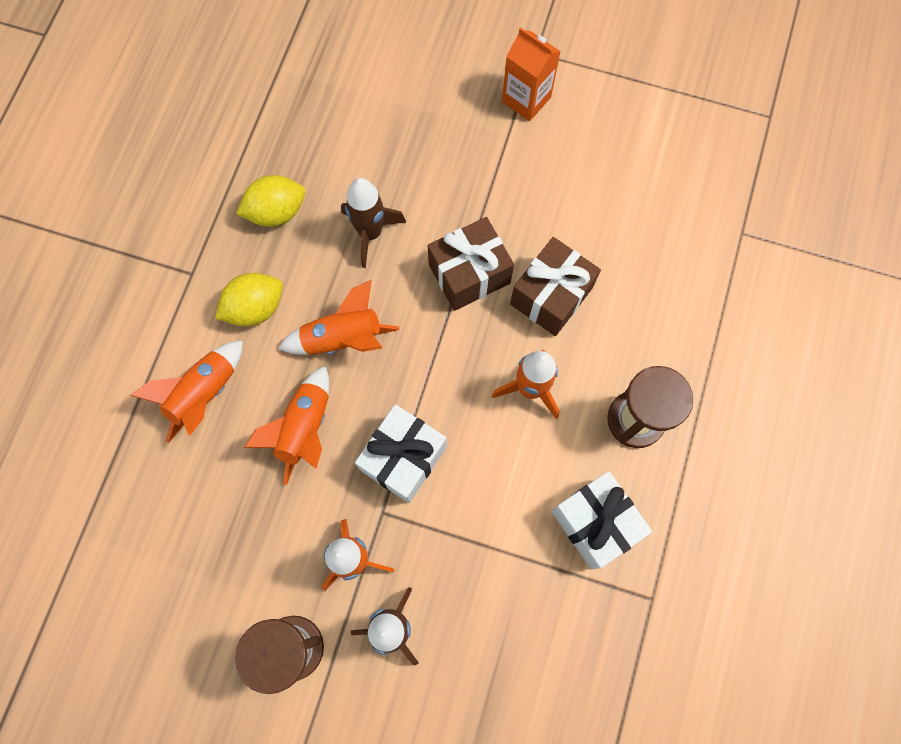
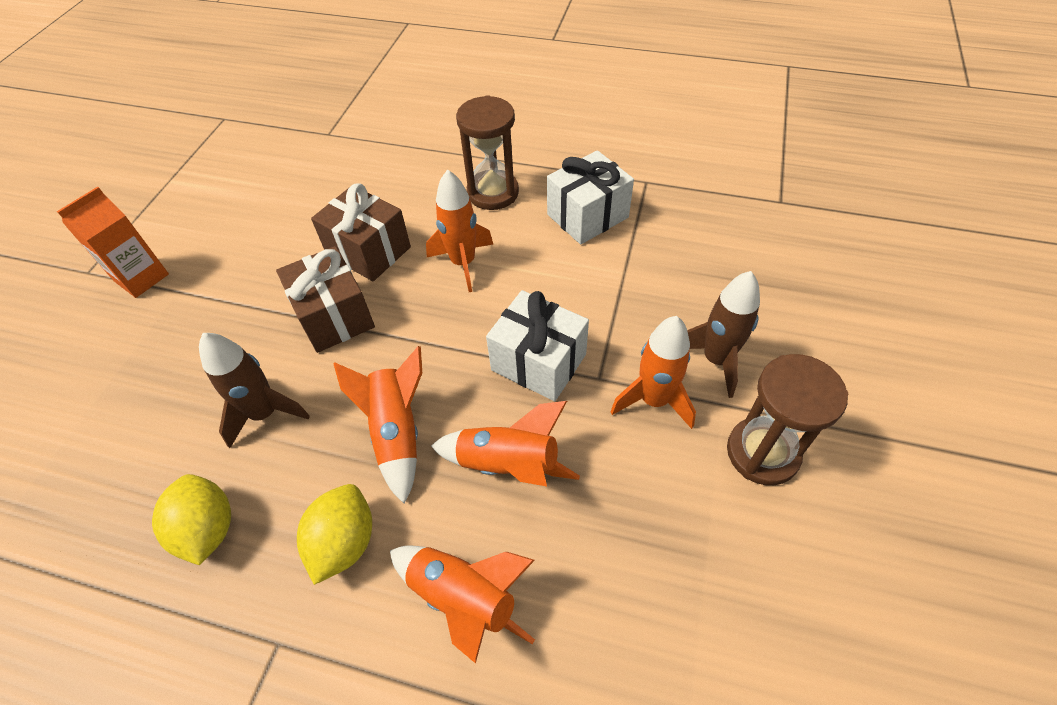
camera: 90 degrees left, 20 degrees down
(255, 308) = (344, 542): yellow lemon -> yellow lemon turned 45 degrees clockwise

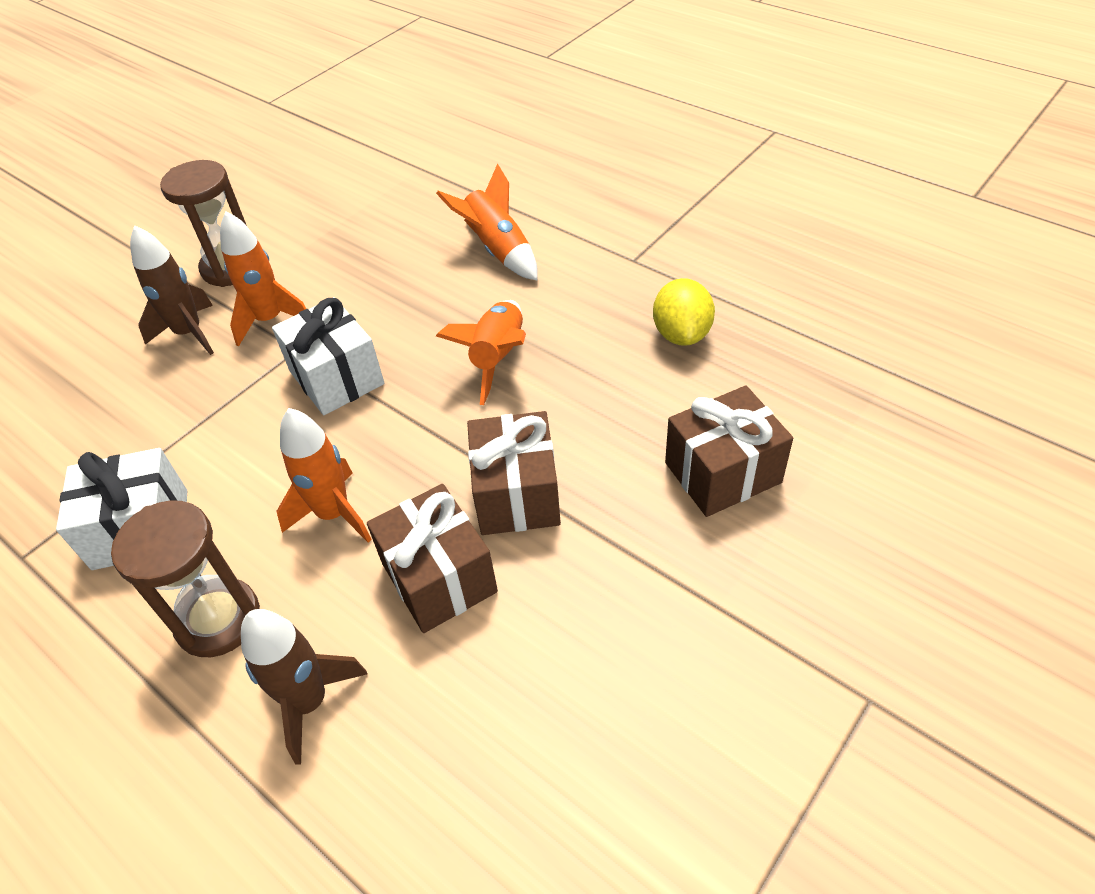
camera: 155 degrees left, 5 degrees down
(141, 277) = (775, 653): orange carton -> none
(169, 384) = (722, 472): none -> brown gift
(265, 413) = (618, 410): brown rocket -> brown rocket (309, 702)
(344, 542) = (570, 298): yellow lemon -> none
(508, 464) = (419, 310): orange rocket -> none

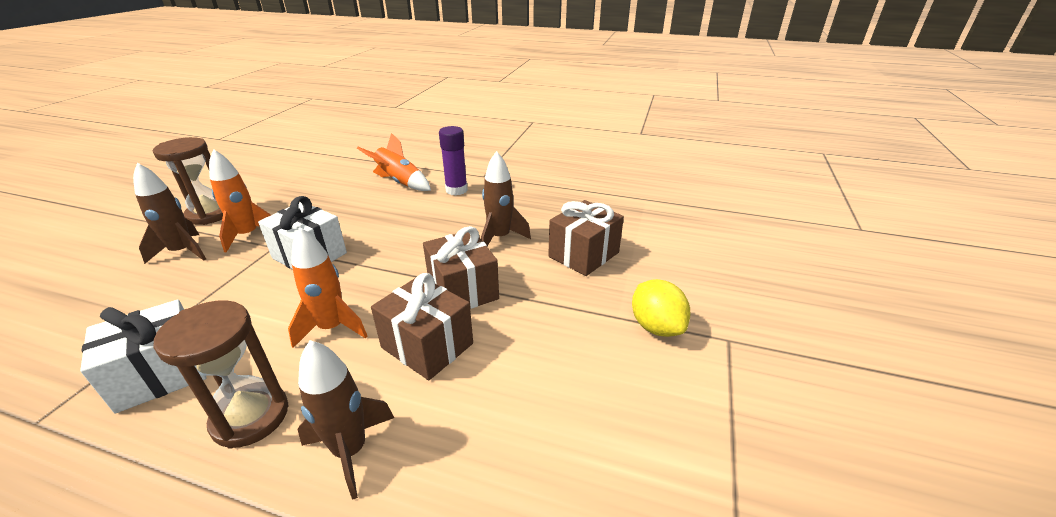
camera: 25 degrees left, 15 degrees down
(498, 358) = (420, 228): orange rocket -> none
(578, 285) = (456, 190): none -> purple glue stick
(607, 405) = (500, 238): none -> brown rocket
(681, 334) = (527, 201): yellow lemon -> yellow lemon (656, 326)

